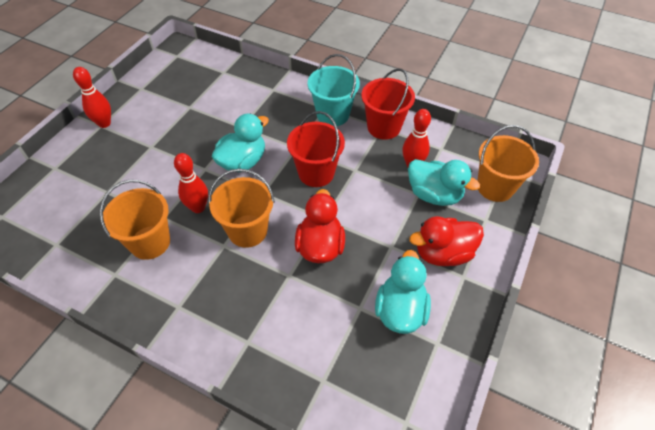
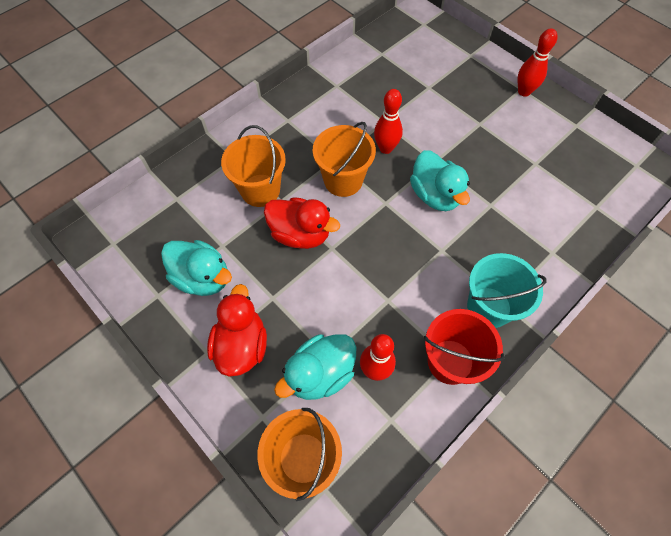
camera: 110 degrees right, 10 degrees up
(150, 242) = (359, 110): orange bucket -> orange bucket (260, 190)
(316, 173) = (396, 259): red bucket -> none

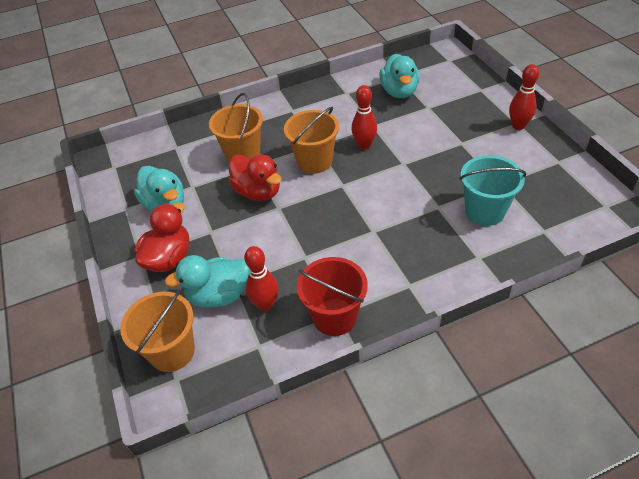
camera: 25 degrees right, 15 degrees down
(435, 195) = (389, 188): turquoise duck -> turquoise duck (399, 91)
(489, 307) = (393, 285): turquoise bucket -> turquoise bucket (485, 211)

